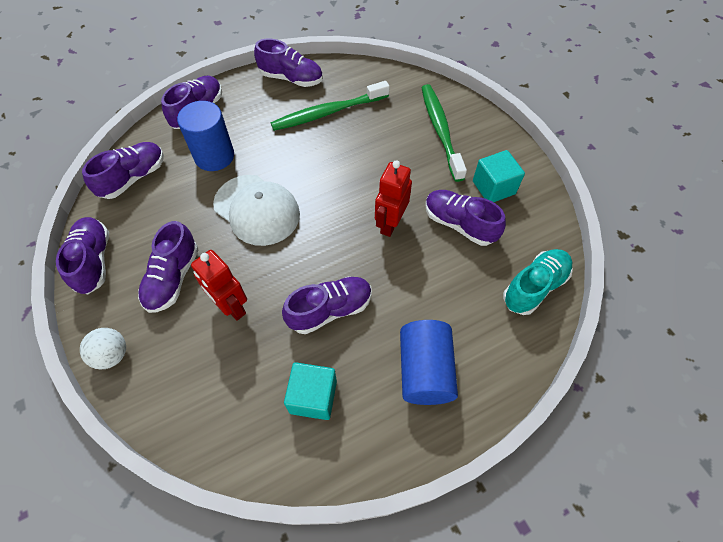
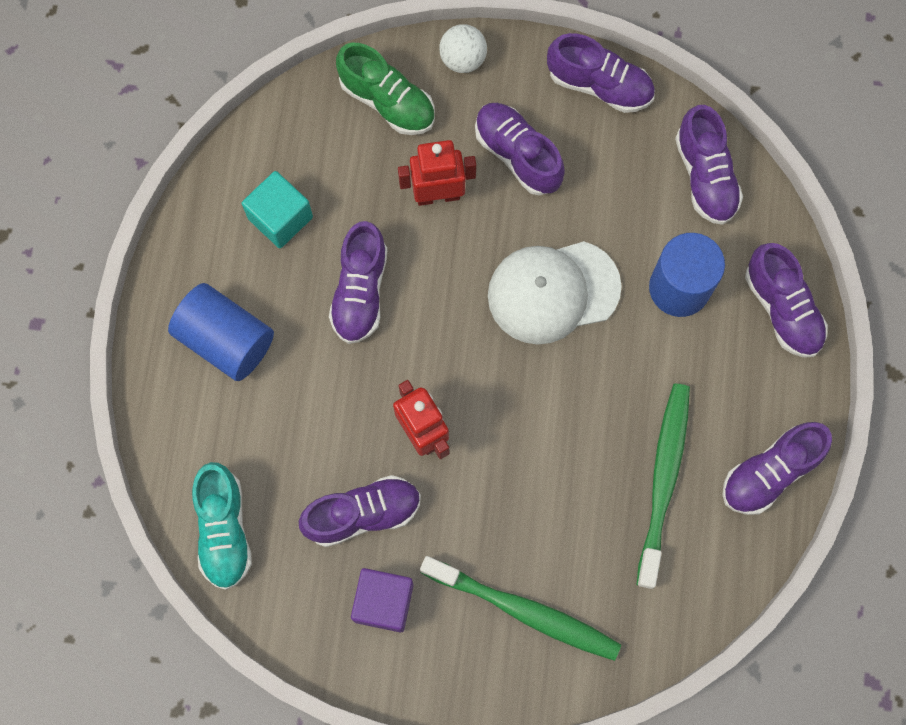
camera: 125 degrees right, 15 degrees up
(174, 384) = (387, 101): none -> green shoe
(493, 187) = (383, 602): turquoise cube -> purple cube

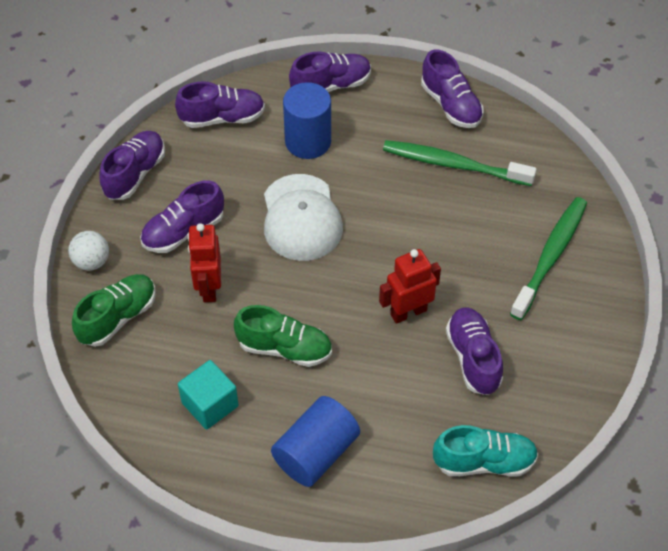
camera: 85 degrees left, 20 degrees down
(360, 291) = (285, 348): purple shoe -> green shoe
(383, 602) = (544, 348): purple cube -> none

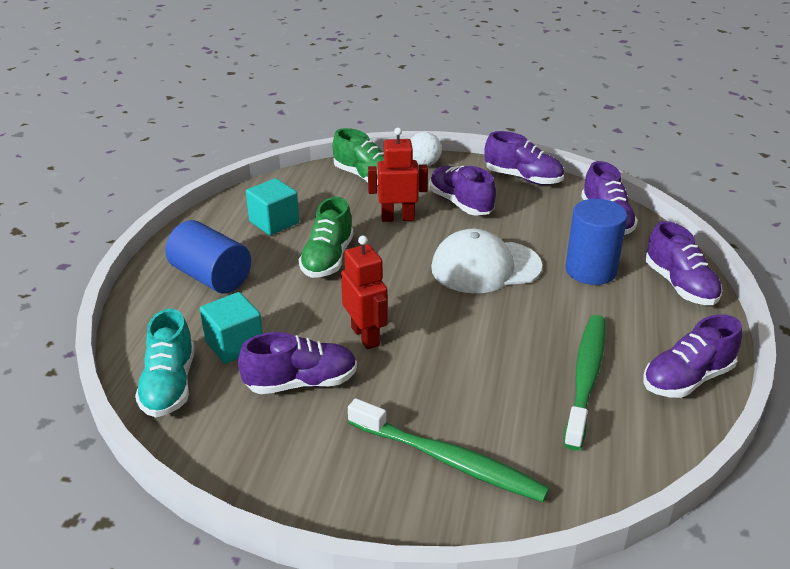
camera: 90 degrees right, 20 degrees down
(424, 416) = (234, 344): none -> turquoise cube

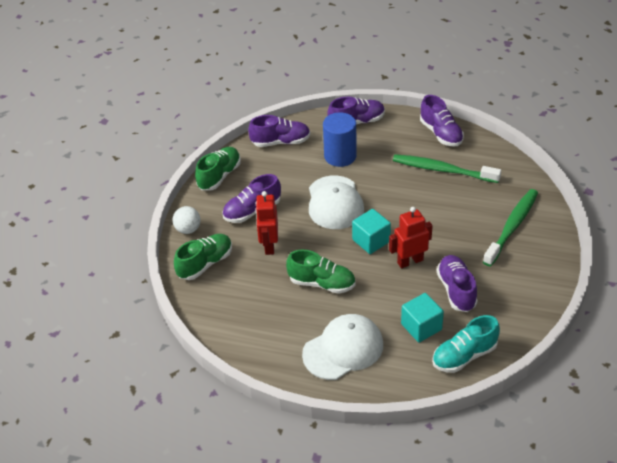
camera: 85 degrees left, 10 degrees up
(169, 385) = (464, 356): turquoise shoe -> turquoise shoe turned 150 degrees clockwise
(211, 277) = (343, 349): blue cylinder -> white cap
(274, 222) = (268, 318): turquoise cube -> turquoise cube (371, 241)
(523, 178) = (219, 176): purple shoe -> green shoe

